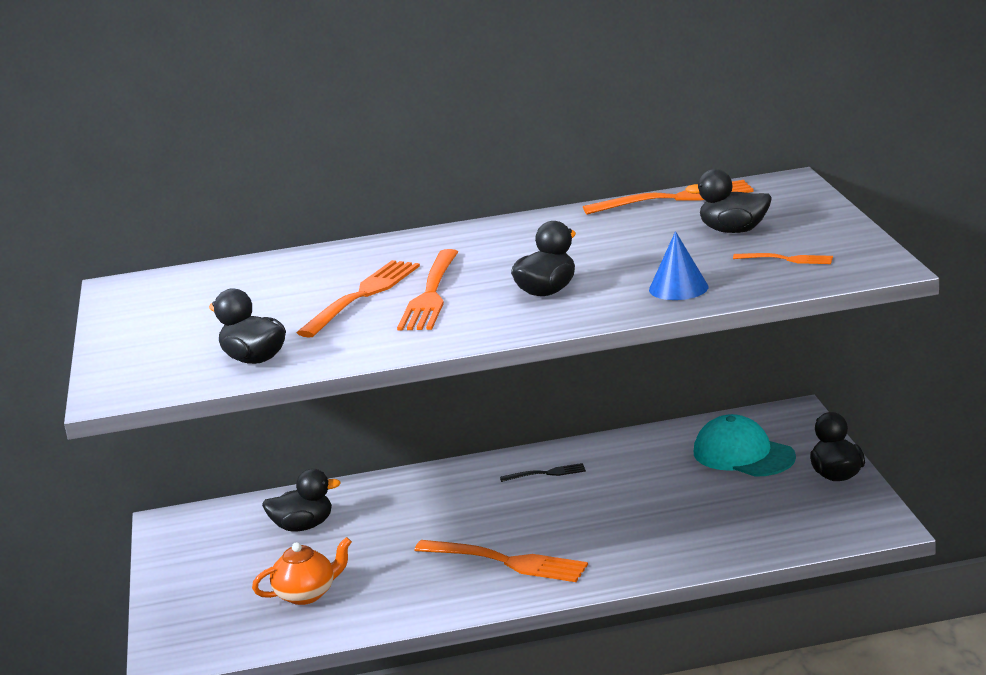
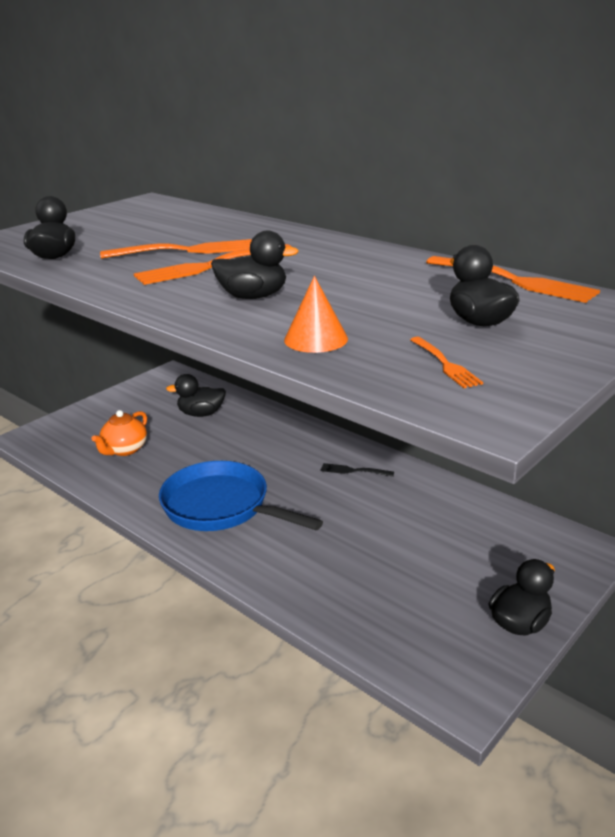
camera: 50 degrees right, 5 degrees up
(303, 526) = (201, 414): black duck -> black duck turned 135 degrees clockwise
(307, 594) = (124, 450): orange teapot -> orange teapot turned 90 degrees clockwise
(505, 561) = (221, 506): orange fork -> blue pan
(546, 473) = (354, 471): black fork -> black fork turned 150 degrees clockwise
(678, 288) = (316, 339): blue cone -> orange cone
(743, 454) = (489, 552): turquoise cap -> none

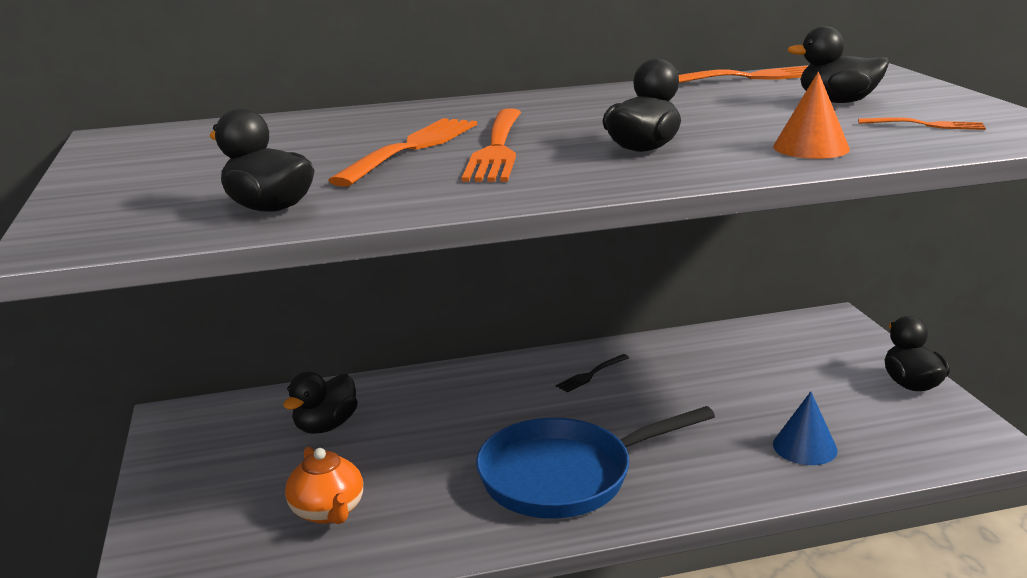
camera: 55 degrees left, 5 degrees down
(352, 592) = (804, 447): none -> blue cone

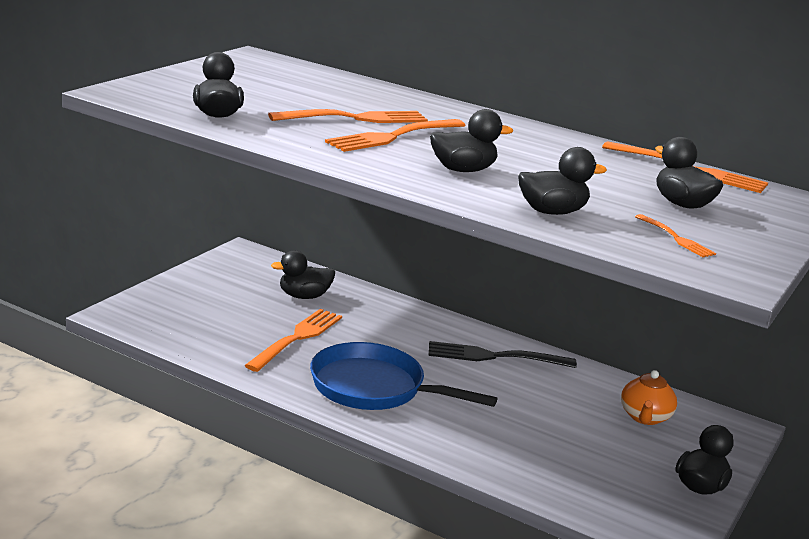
camera: 40 degrees right, 0 degrees up
(328, 511) = (237, 331): orange teapot -> orange teapot (645, 417)
(402, 476) = (296, 338): none -> orange fork
(591, 374) = (496, 356): black fork -> black fork, size x1.93
(804, 447) = (541, 463): blue cone -> none
(811, 147) = (552, 212): orange cone -> black duck

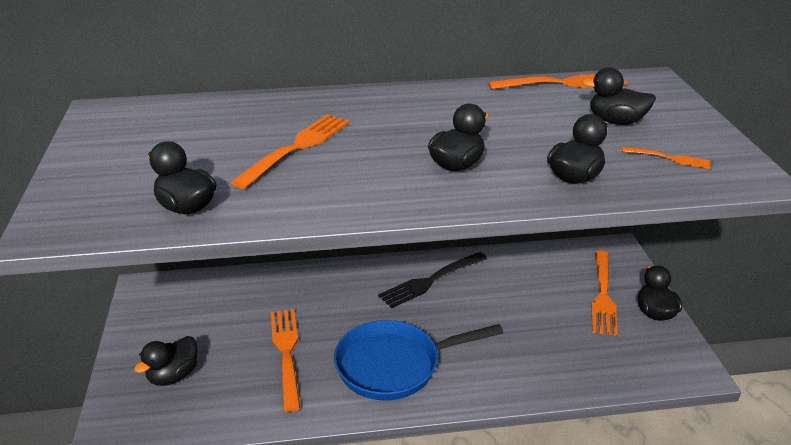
camera: 35 degrees left, 10 degrees up
(304, 296) = (242, 306): black duck -> black duck (173, 375)
(394, 136) = (355, 153): orange fork -> orange fork (602, 295)
(645, 417) = (566, 275): orange teapot -> none

